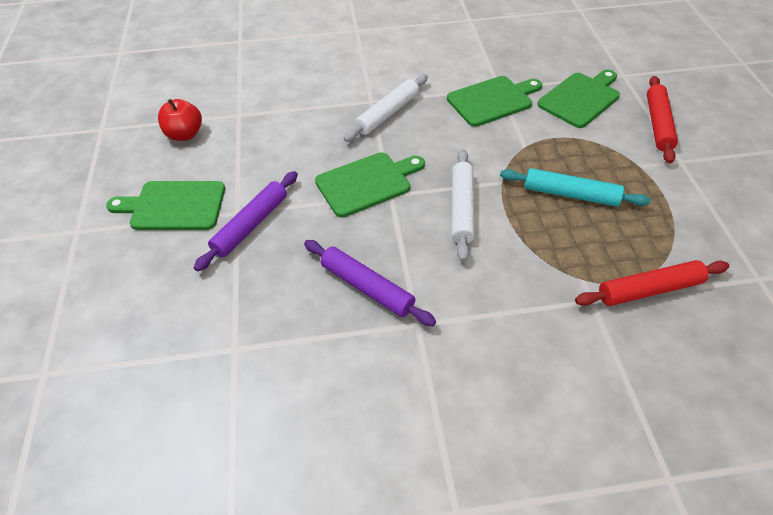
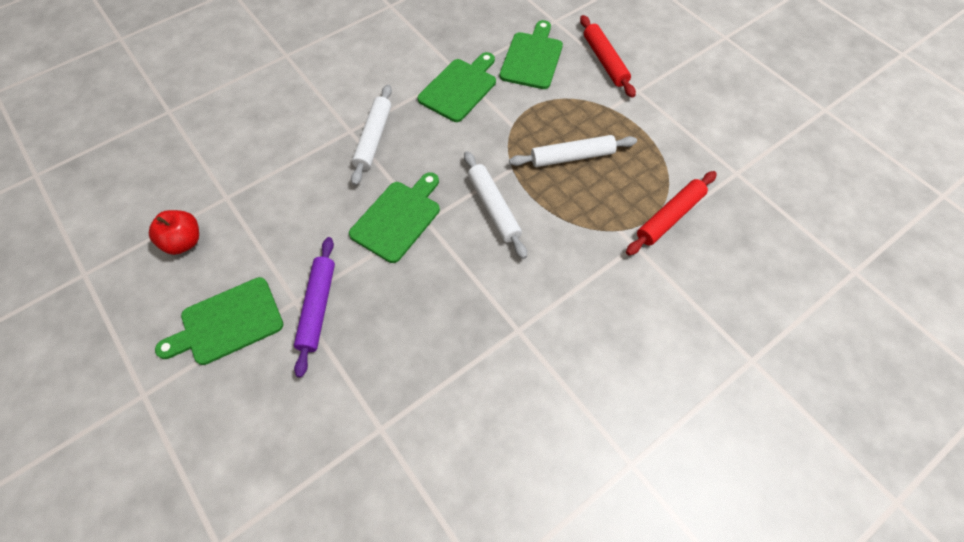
camera: 30 degrees left, 10 degrees up
(367, 287) = (458, 318): purple rolling pin -> none
(570, 194) = (572, 157): turquoise rolling pin -> white rolling pin

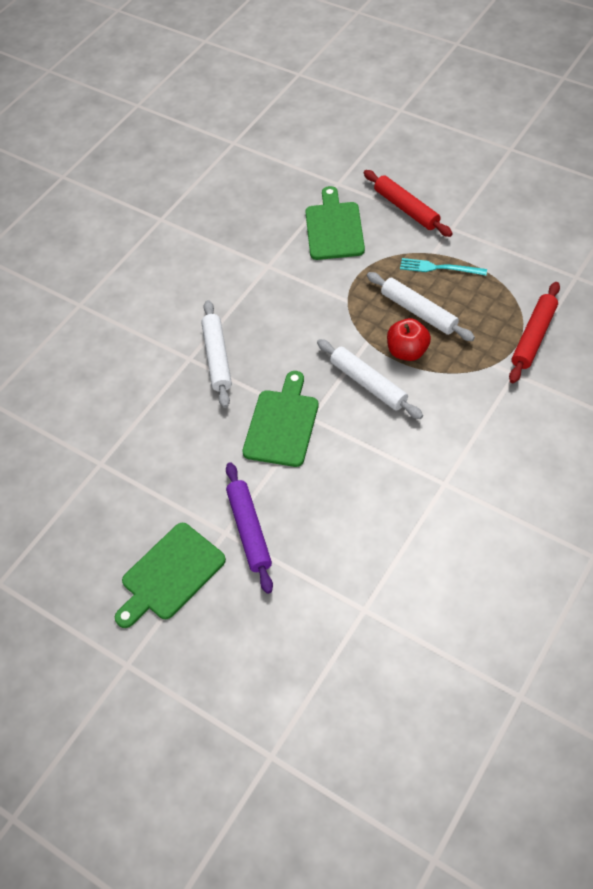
camera: 15 degrees left, 5 degrees down
(184, 242) = (82, 519): red apple -> red apple (407, 351)
(459, 88) = (277, 281): green cutting board -> none
(572, 157) = (418, 312): white rolling pin -> white rolling pin turned 75 degrees clockwise
(610, 123) = (439, 268): none -> turquoise fork

